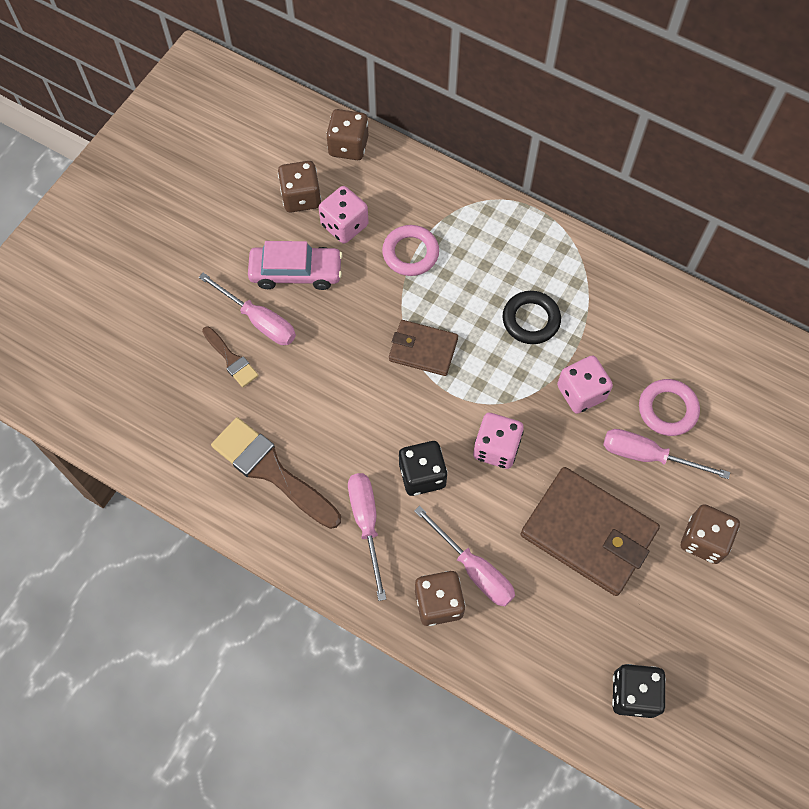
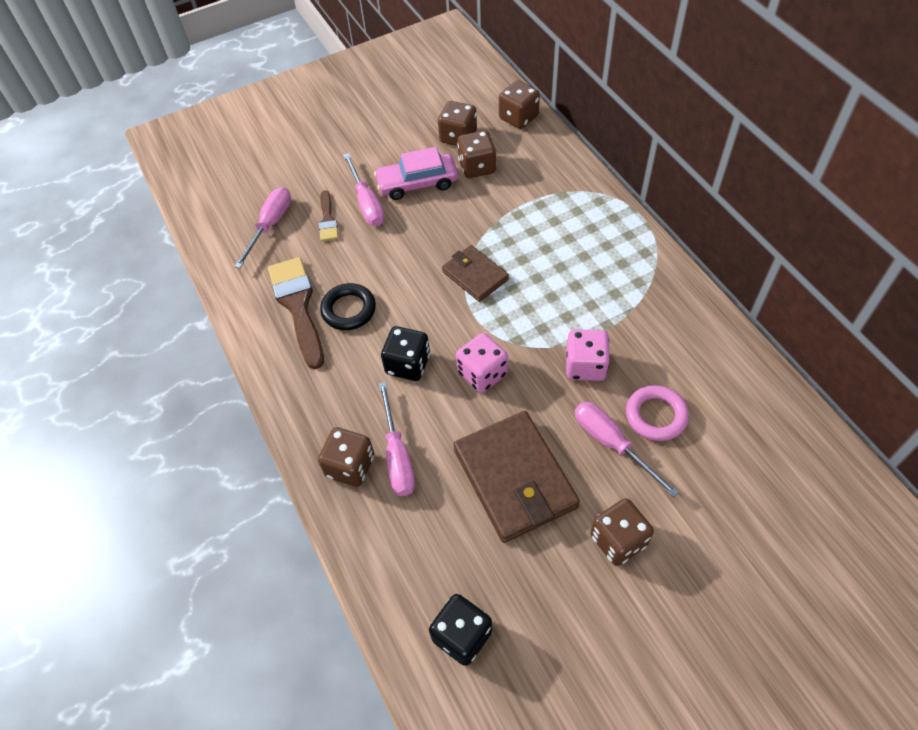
camera: 35 degrees right, 10 degrees down
(296, 272) = (417, 183): pink car -> pink car turned 135 degrees clockwise
(344, 225) = (477, 167): pink dice -> brown dice
(366, 523) = (339, 378): pink screwdriver -> pink screwdriver (270, 225)
(410, 253) = (514, 205): pink ring -> none
(531, 320) = (579, 293): black ring -> black ring (348, 310)

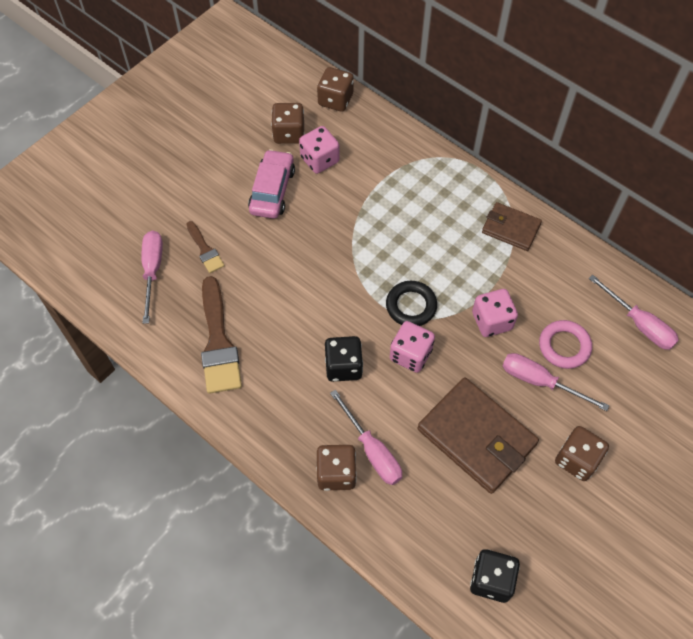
camera: 25 degrees left, 5 degrees up
(298, 306) = (218, 342): brown brush -> brown brush turned 150 degrees counterclockwise
(348, 310) = (267, 332): black ring -> black ring (411, 306)
(366, 203) = (234, 223): pink screwdriver -> pink screwdriver (639, 324)
(417, 183) = (272, 190): pink car -> pink car turned 135 degrees clockwise
(475, 275) = (364, 266): brown wallet -> brown wallet (511, 228)
(477, 167) = (319, 160): brown dice -> pink dice

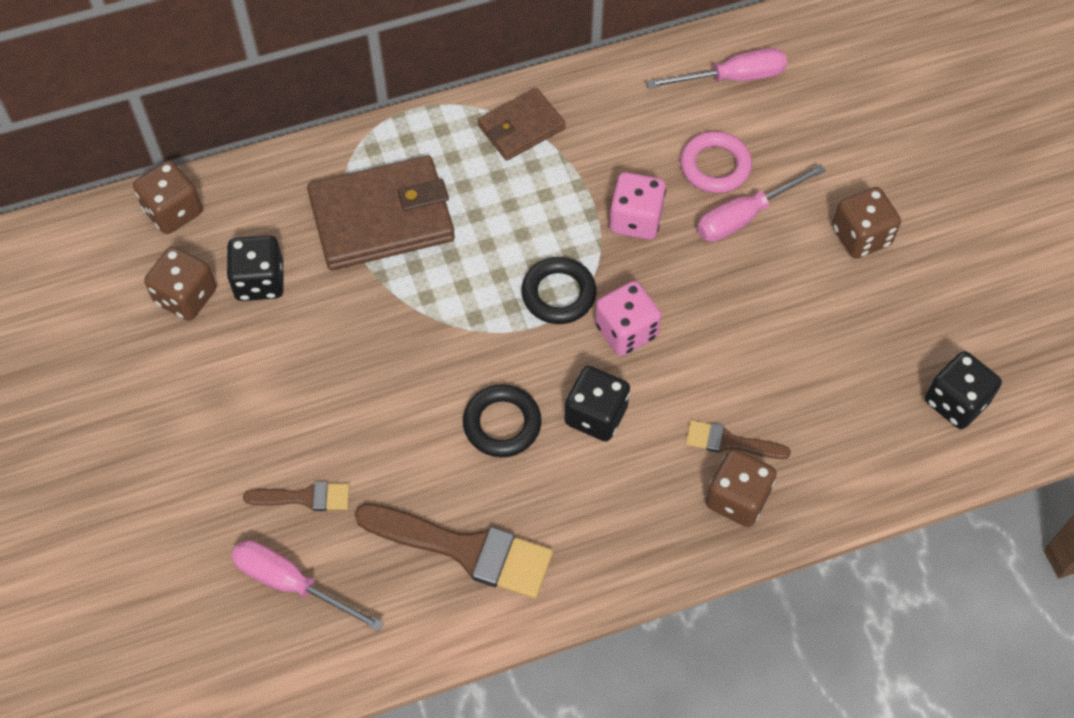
camera: 60 degrees left, 0 degrees up
(272, 190) = (267, 364): pink car -> none
(307, 320) = (502, 424): none -> black ring
(319, 160) = (259, 281): pink dice -> black dice
(372, 450) = (730, 442): pink screwdriver -> brown brush
(476, 437) = (776, 320): brown wallet -> brown wallet (381, 218)

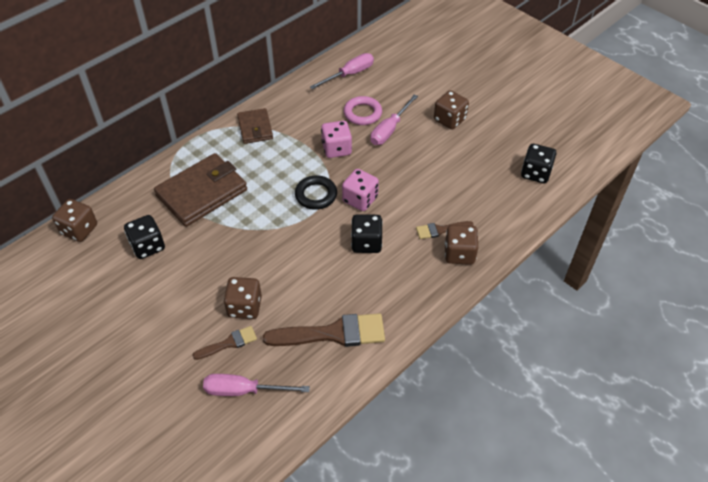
camera: 25 degrees left, 10 degrees down
(186, 296) = (107, 269): brown dice -> brown dice (245, 307)
(502, 424) = (319, 265): black ring -> none
(521, 127) = (255, 128): brown wallet -> brown wallet turned 45 degrees counterclockwise

